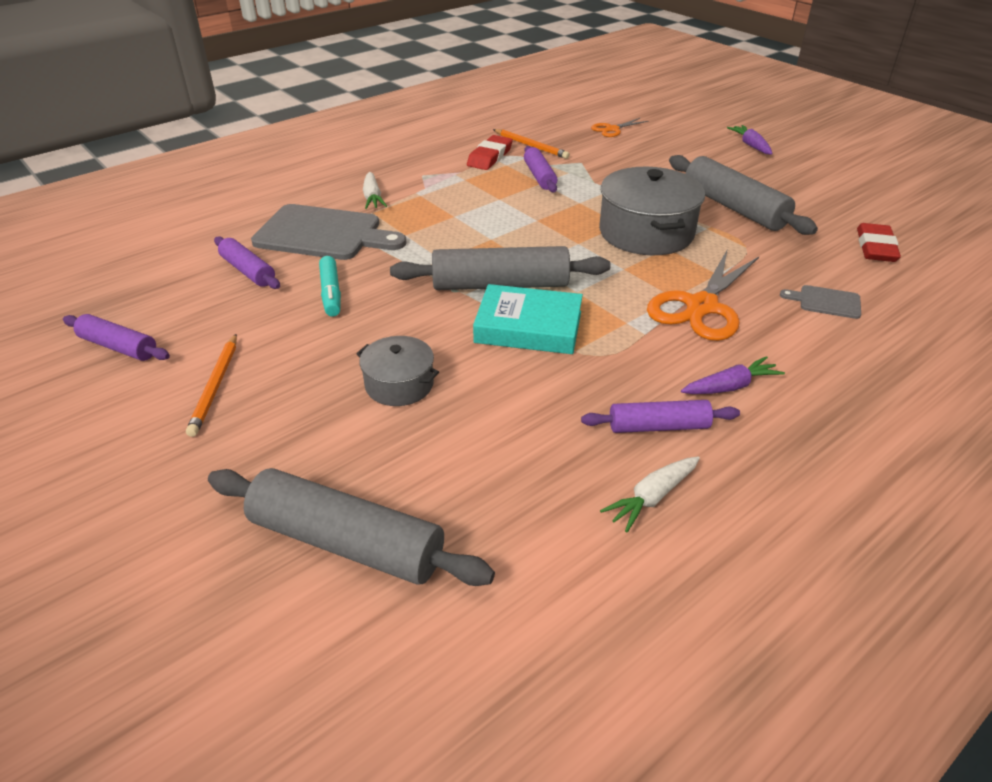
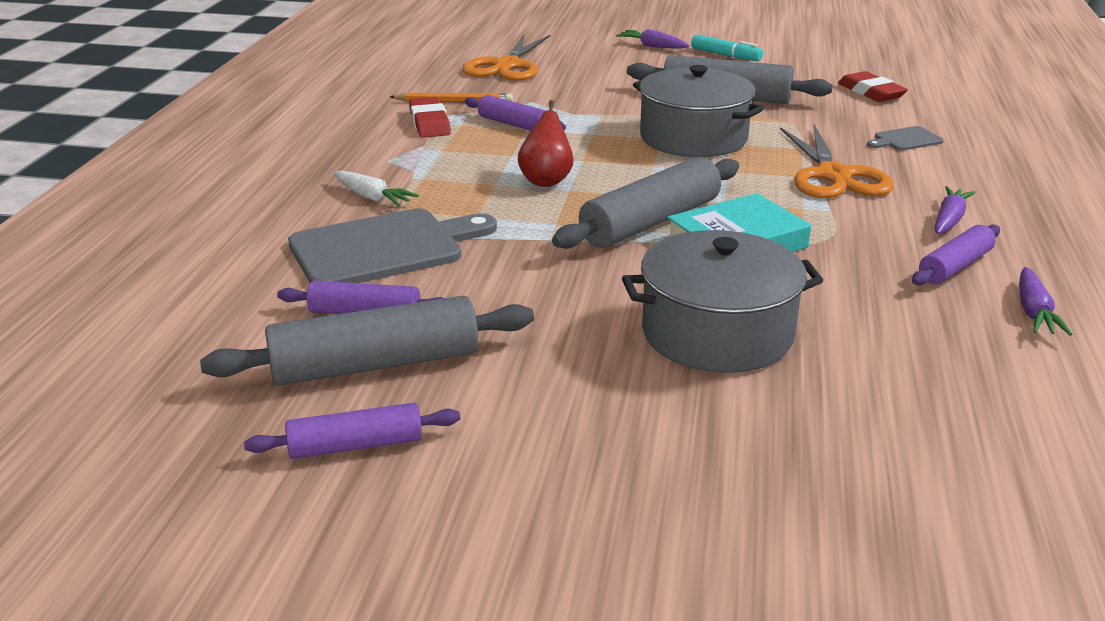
camera: 40 degrees left, 10 degrees down
(216, 386) = (547, 421): orange pencil -> none
(331, 293) = (502, 294): turquoise marker -> turquoise marker (725, 55)
(347, 542) = (905, 460): grey rolling pin -> grey rolling pin (375, 364)
(399, 384) = (717, 333): grey pot -> grey pot, size x1.80
(488, 226) = (546, 181): none -> red pear
(612, 129) = (507, 66): orange scissors -> orange scissors, size x1.92
(652, 497) = (1034, 312): white carrot -> purple carrot

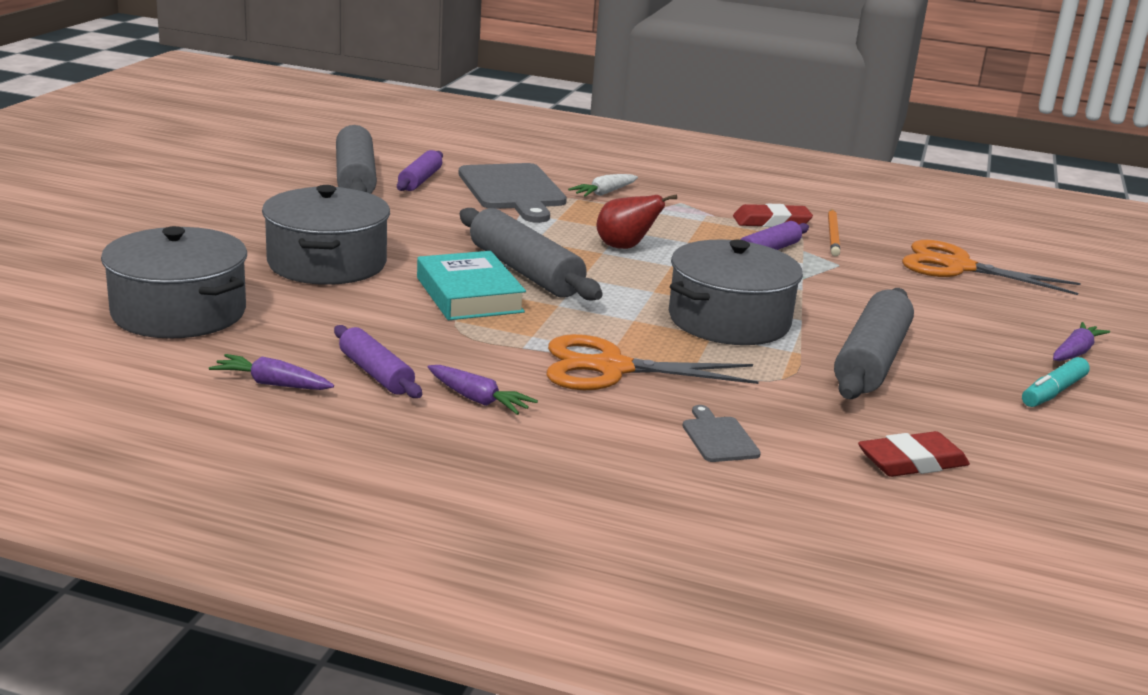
camera: 95 degrees right, 5 degrees down
(356, 445) = (275, 170): purple rolling pin -> none
(945, 402) = (179, 312): none -> grey pot

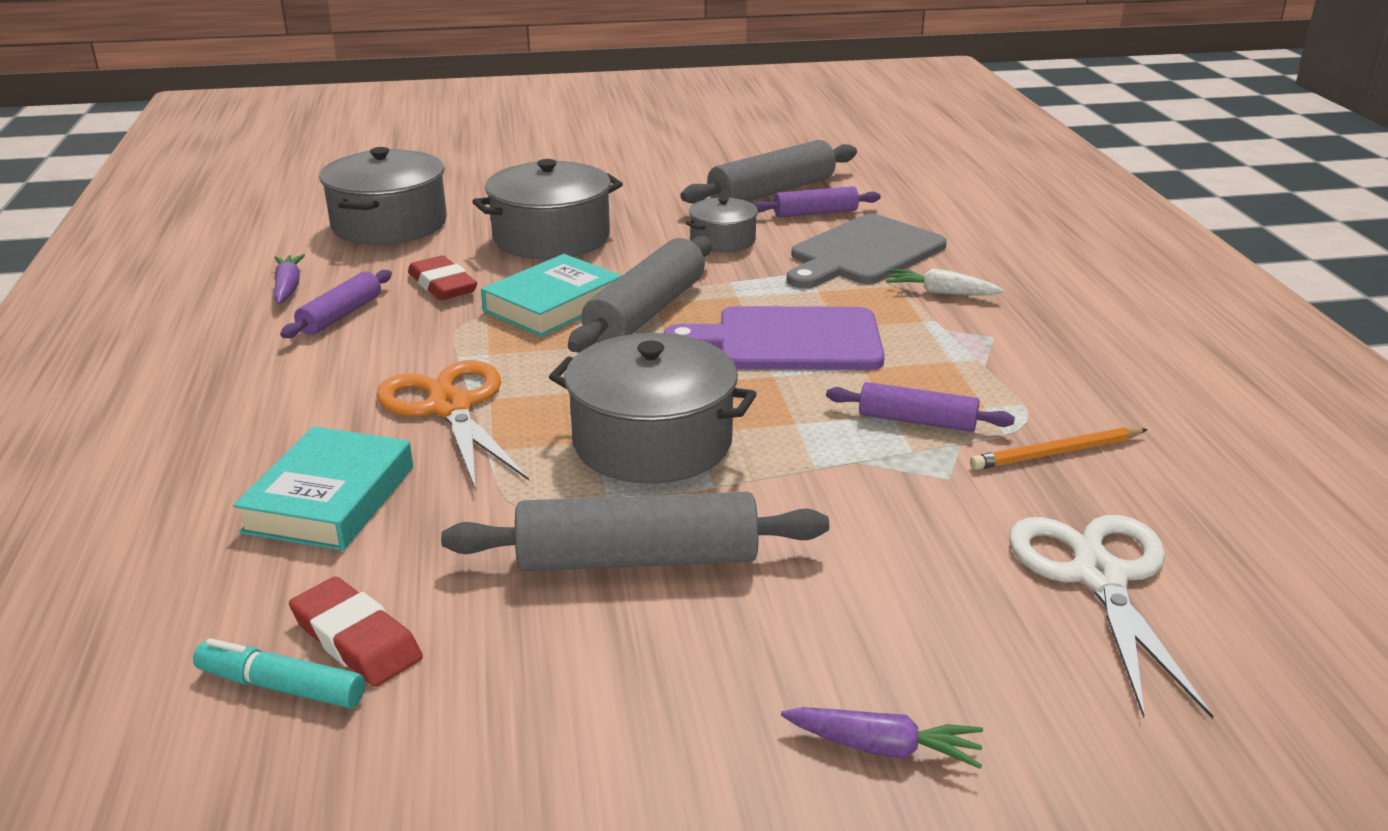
camera: 65 degrees right, 5 degrees up
(427, 217) = (723, 240): none -> grey pot
(478, 400) = (323, 366): purple carrot -> none
(625, 247) = (789, 340): red pear -> purple cutting board
(718, 438) = (330, 499): grey cutting board -> turquoise book
(771, 222) = (1029, 402): red eraser -> red eraser (442, 285)
(958, 267) = (1099, 577): orange scissors -> white scissors
(1053, 392) = (690, 739): turquoise marker -> turquoise marker (281, 686)

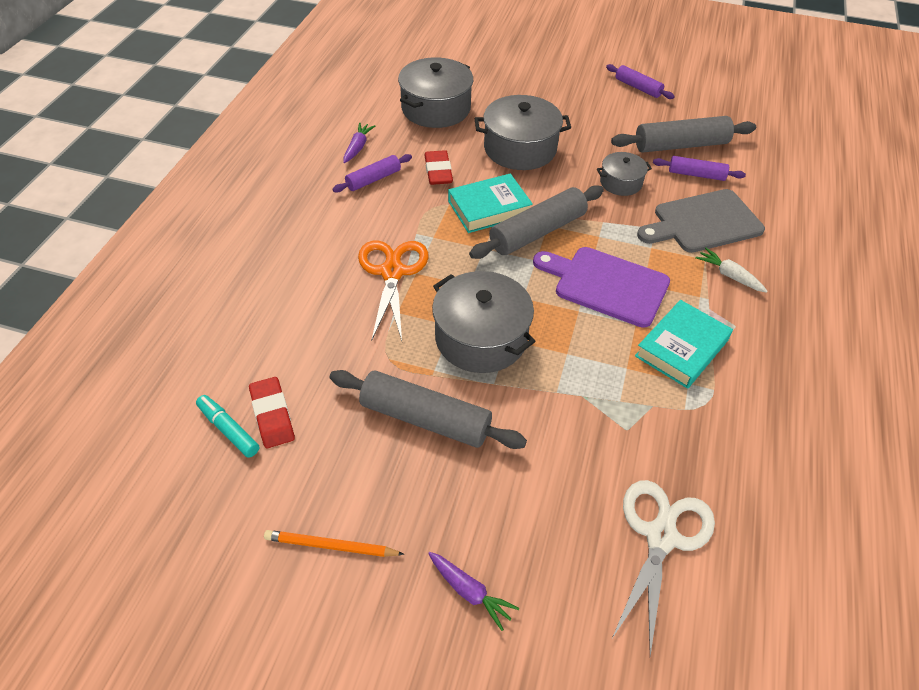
camera: 25 degrees right, 20 degrees up
(330, 499) = (304, 317): turquoise book -> turquoise book (681, 348)
(917, 421) = (638, 378): purple rolling pin -> purple rolling pin (638, 88)
(1057, 453) = (705, 436): orange pencil -> orange pencil (331, 546)

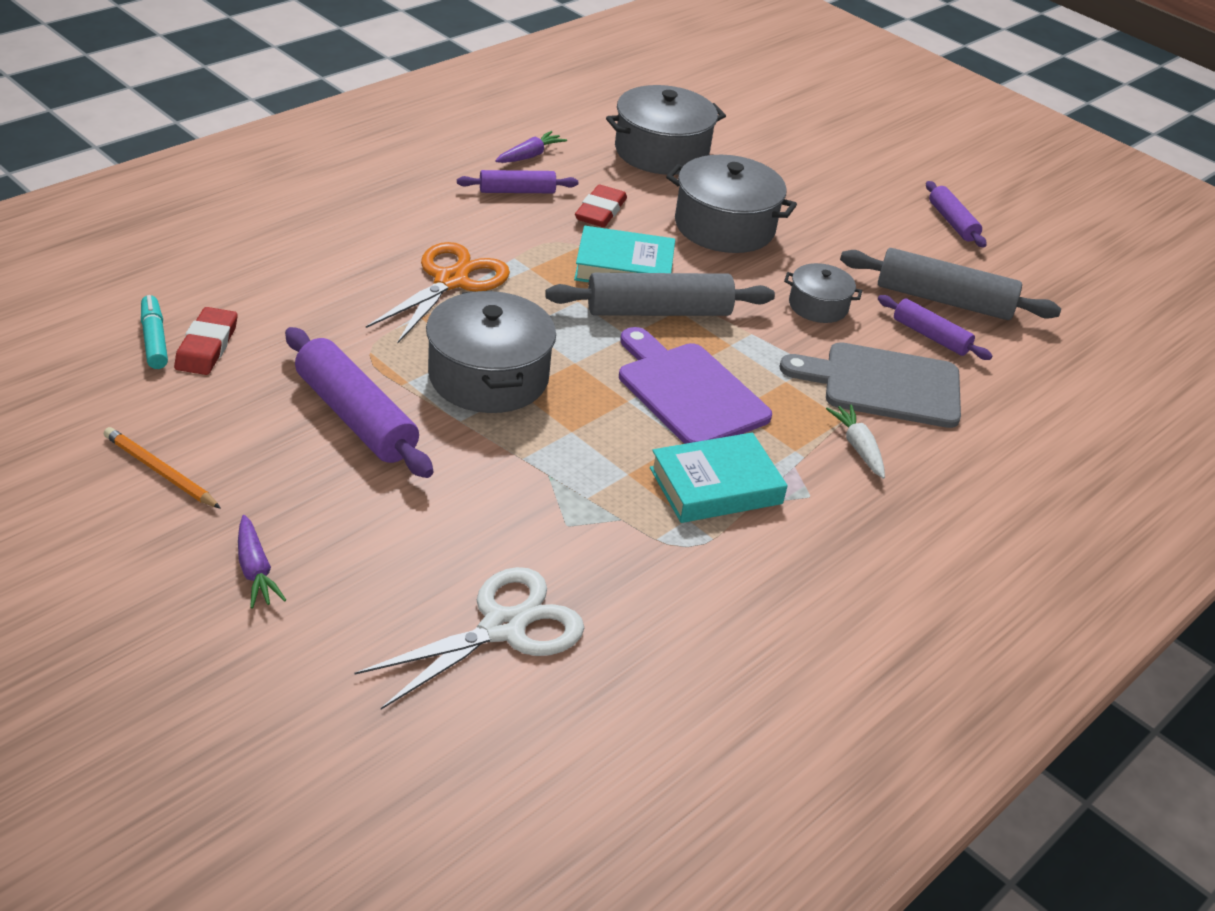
camera: 25 degrees right, 10 degrees down
(425, 418) = (356, 417): grey rolling pin -> purple rolling pin

